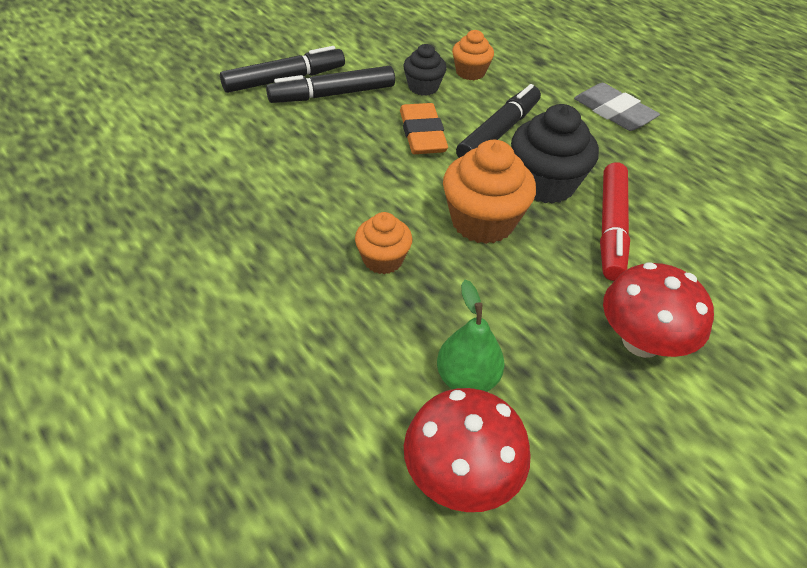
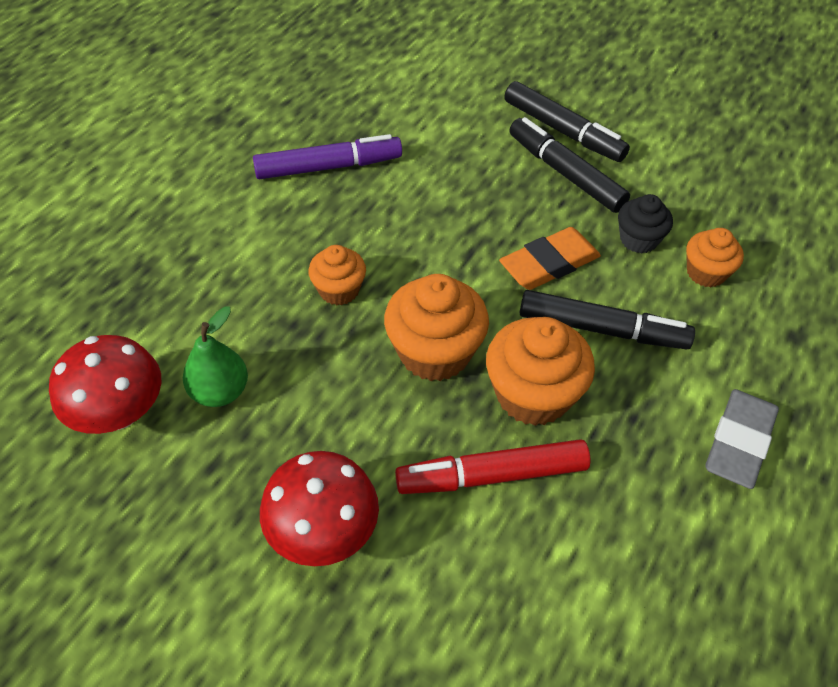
camera: 70 degrees right, 5 degrees up
(216, 222) = (328, 167): none -> purple marker
(545, 184) = (533, 394): black cupcake -> orange cupcake

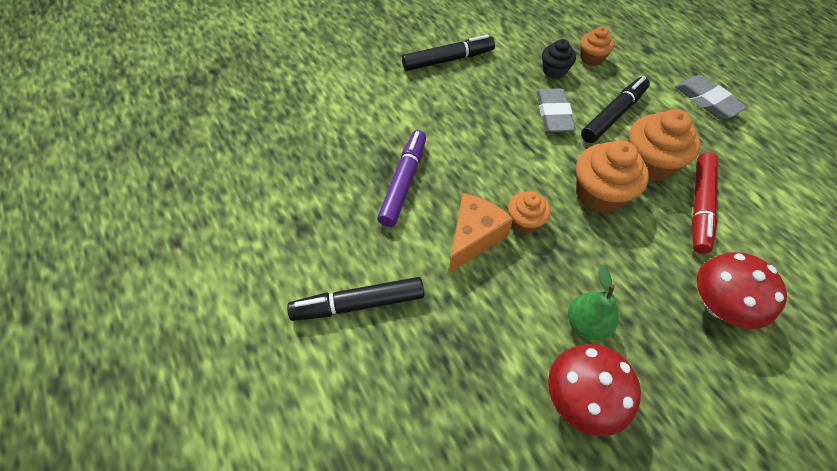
camera: 60 degrees left, 5 degrees up
(285, 252) = (473, 238): none -> orange cheese
(549, 264) = (553, 114): orange eraser -> grey eraser
(565, 173) = (484, 75): black marker -> black marker (358, 303)

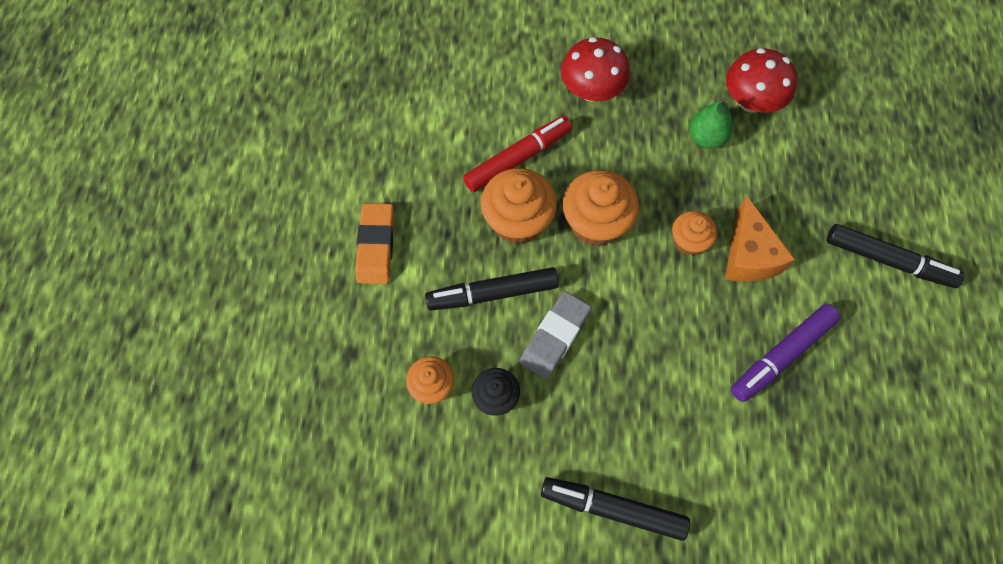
camera: 145 degrees left, 10 degrees up
(473, 238) = (748, 256): orange cheese -> orange cheese turned 75 degrees counterclockwise
(707, 101) = (376, 246): grey eraser -> orange eraser

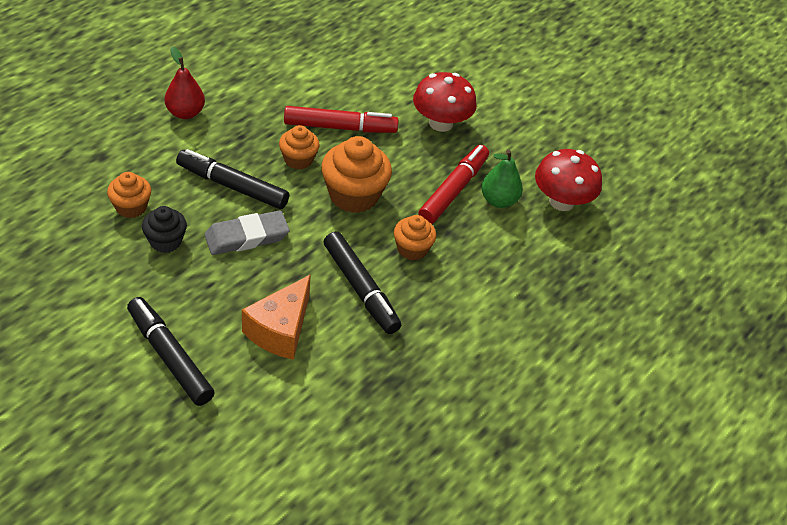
camera: 30 degrees right, 20 degrees down
(376, 246) = (185, 113): orange eraser -> red pear
(518, 221) = (298, 159): orange cupcake -> orange cupcake, size x0.59
(664, 154) = (453, 190): none -> red marker
(748, 256) = (449, 286): orange cheese -> orange cheese (280, 330)
(781, 355) = (404, 360): purple marker -> none
(888, 261) = (564, 363): black marker -> black marker (360, 289)

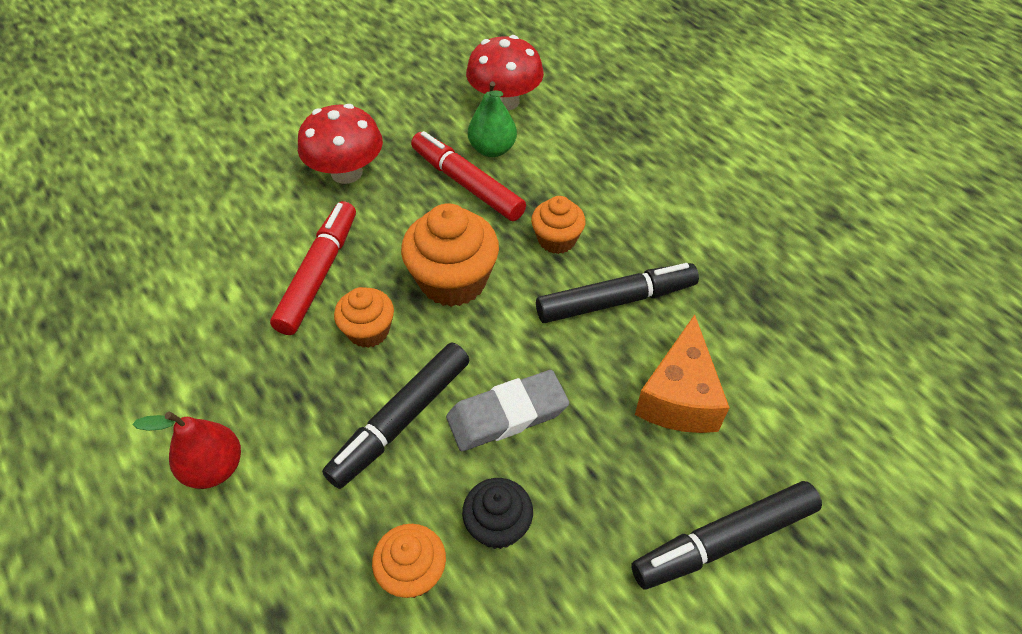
camera: 70 degrees left, 5 degrees up
(246, 237) = (507, 414): grey eraser -> grey eraser turned 75 degrees clockwise
(280, 330) = (679, 397): orange cheese -> orange cheese turned 60 degrees clockwise

